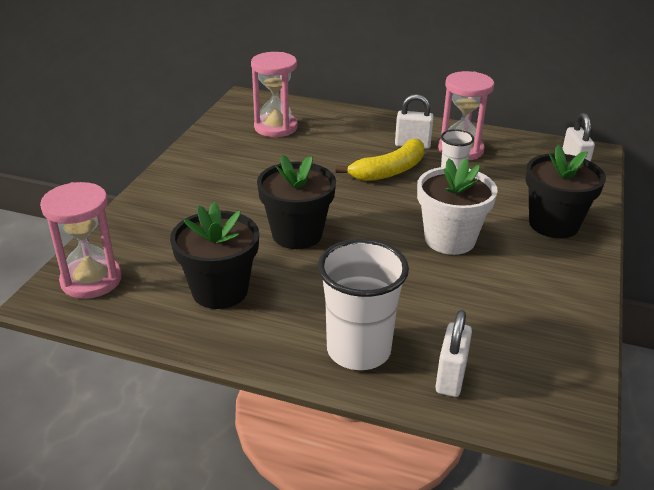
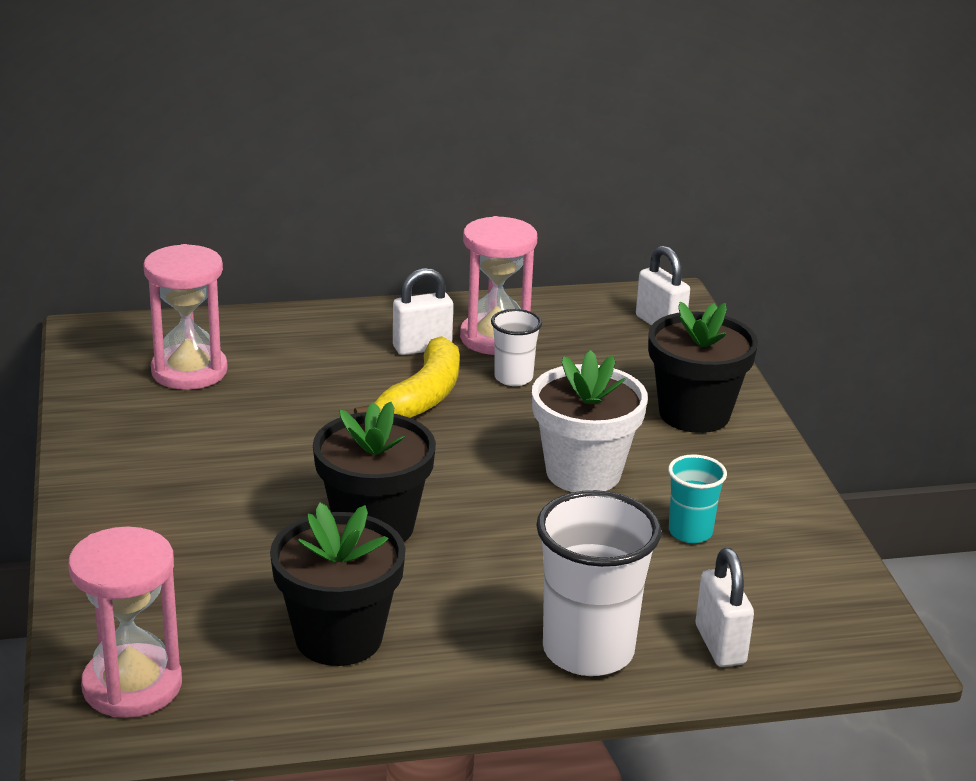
camera: 30 degrees left, 5 degrees down
(490, 296) = (690, 532): none -> turquoise cup

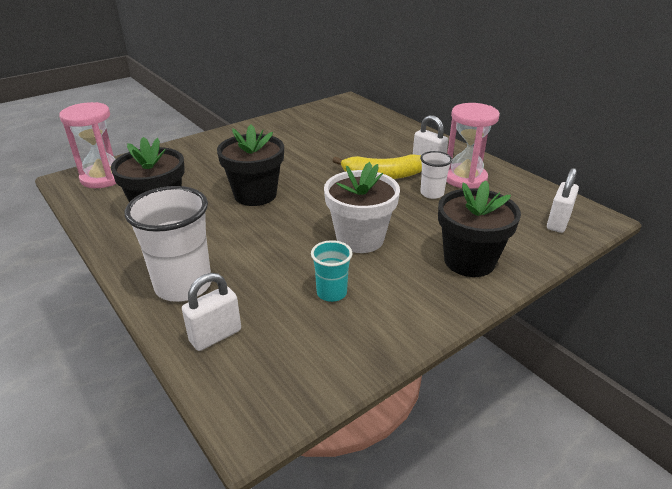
camera: 65 degrees right, 5 degrees up
(189, 371) = (340, 123): pink hourglass -> none

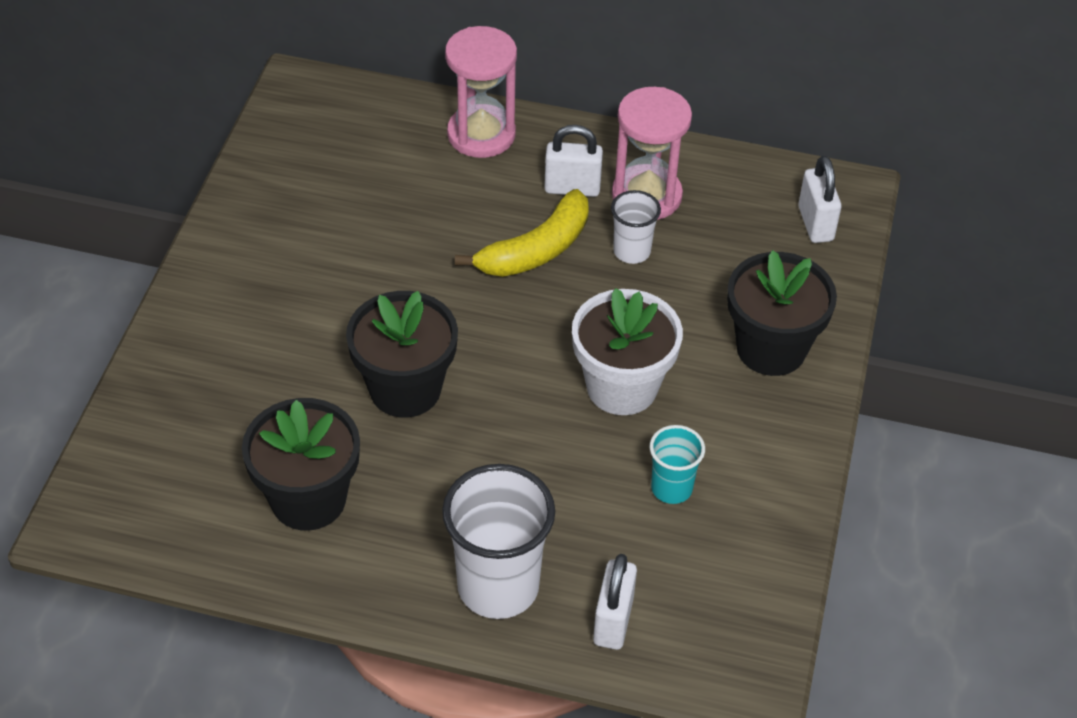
camera: 40 degrees left, 15 degrees up
(103, 178) = (129, 491): pink hourglass -> pink hourglass (481, 134)

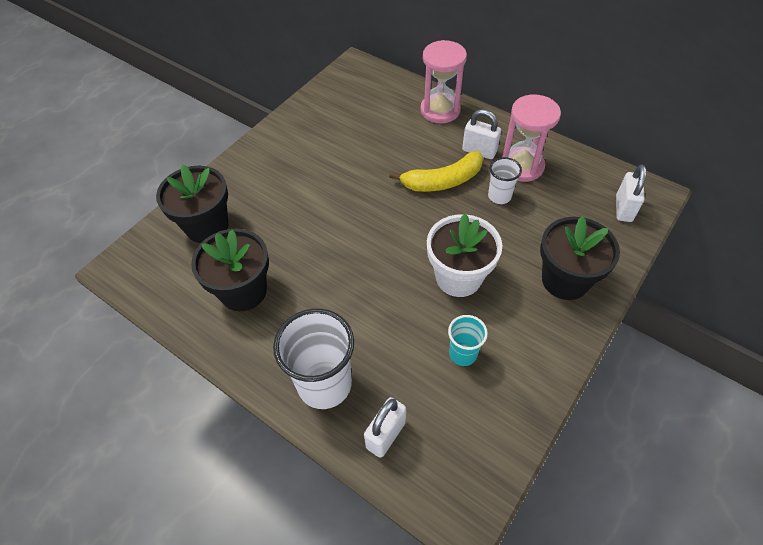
camera: 25 degrees right, 5 degrees up
(405, 389) = (330, 241): black flower pot -> black flower pot (207, 226)

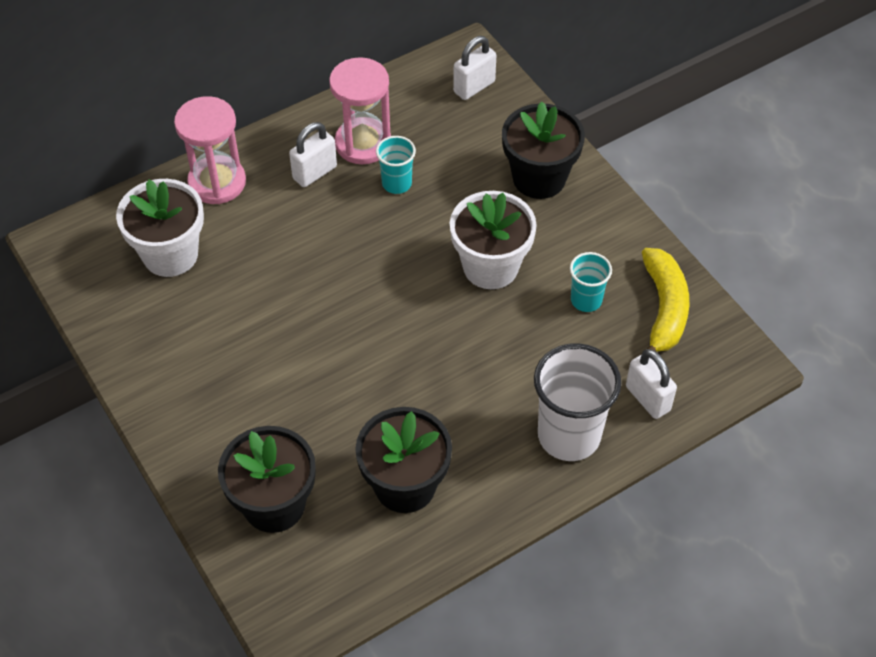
camera: 70 degrees left, 0 degrees up
(372, 111) = (170, 254): none -> white flower pot
(442, 181) = (342, 227): yellow banana -> yellow banana (663, 309)
(499, 196) = (396, 183): white cup -> turquoise cup
(623, 209) = (474, 87): white padlock -> white padlock turned 75 degrees counterclockwise

